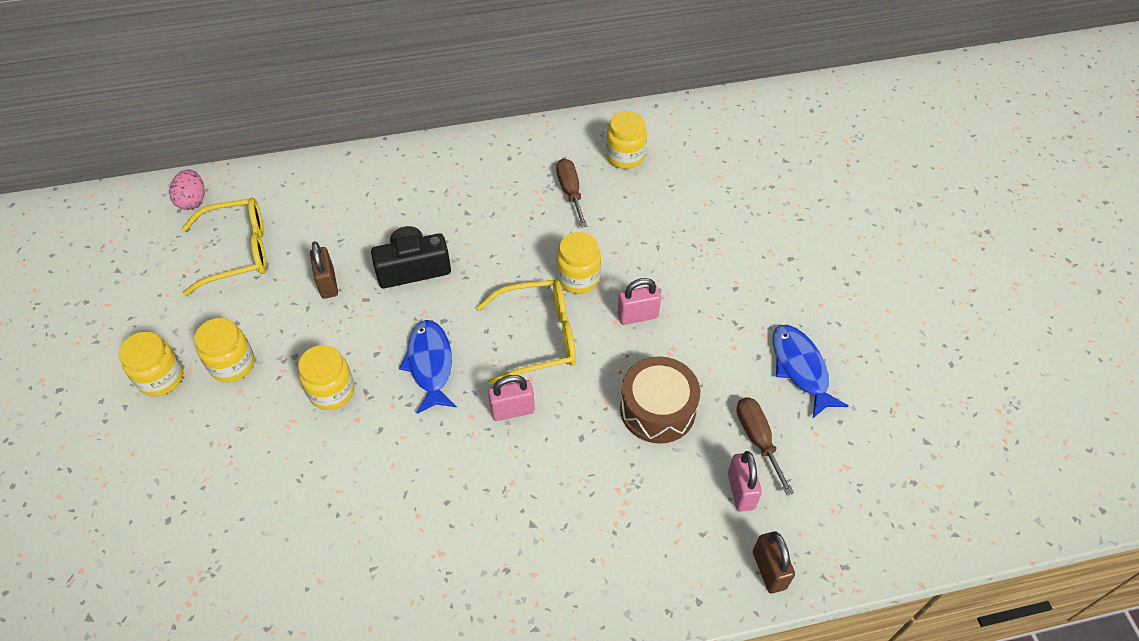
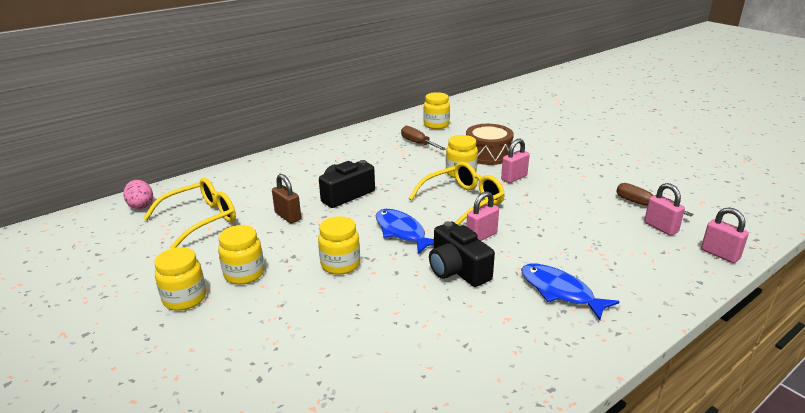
camera: 25 degrees left, 25 degrees down
(444, 455) = (457, 270): none -> black camera
(657, 409) = (571, 210): brown drum -> brown drum (488, 154)
(769, 570) = (720, 254): brown padlock -> pink padlock
(800, 368) = (629, 173): blue fish -> blue fish (560, 292)

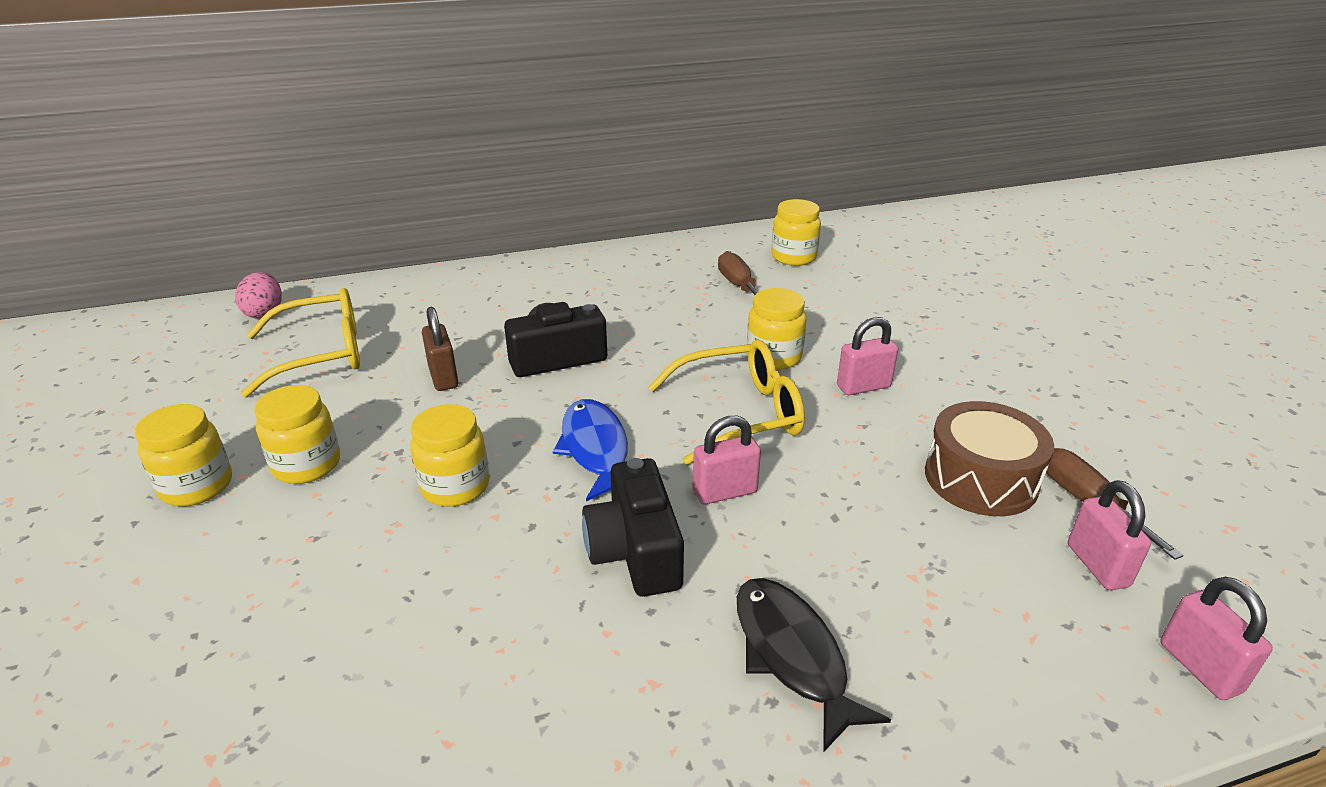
camera: 20 degrees right, 5 degrees up
(488, 154) = (846, 330): brown drum -> brown drum (980, 478)
(560, 292) = (792, 655): blue fish -> black fish

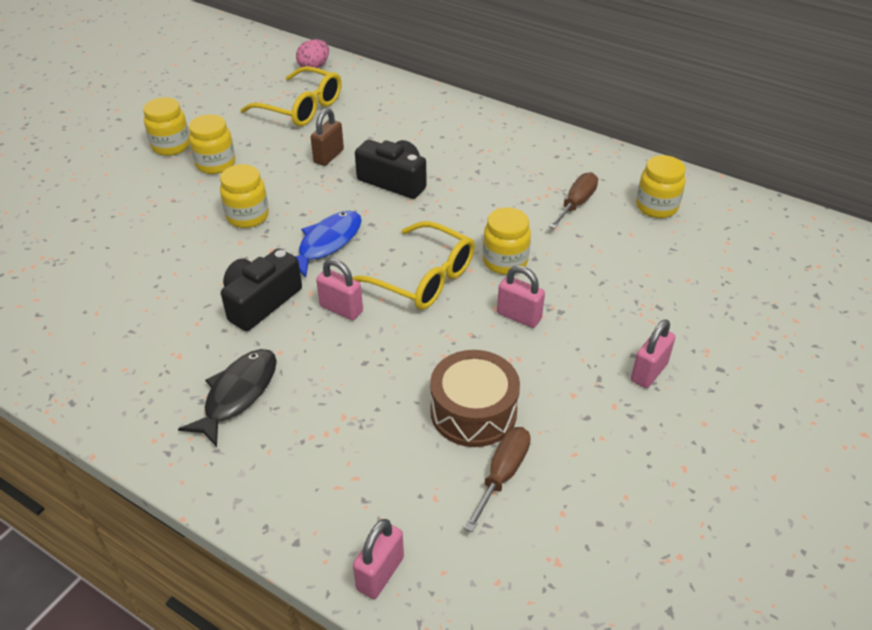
camera: 50 degrees right, 10 degrees up
(1097, 565) = (436, 498): pink padlock -> pink padlock (649, 372)

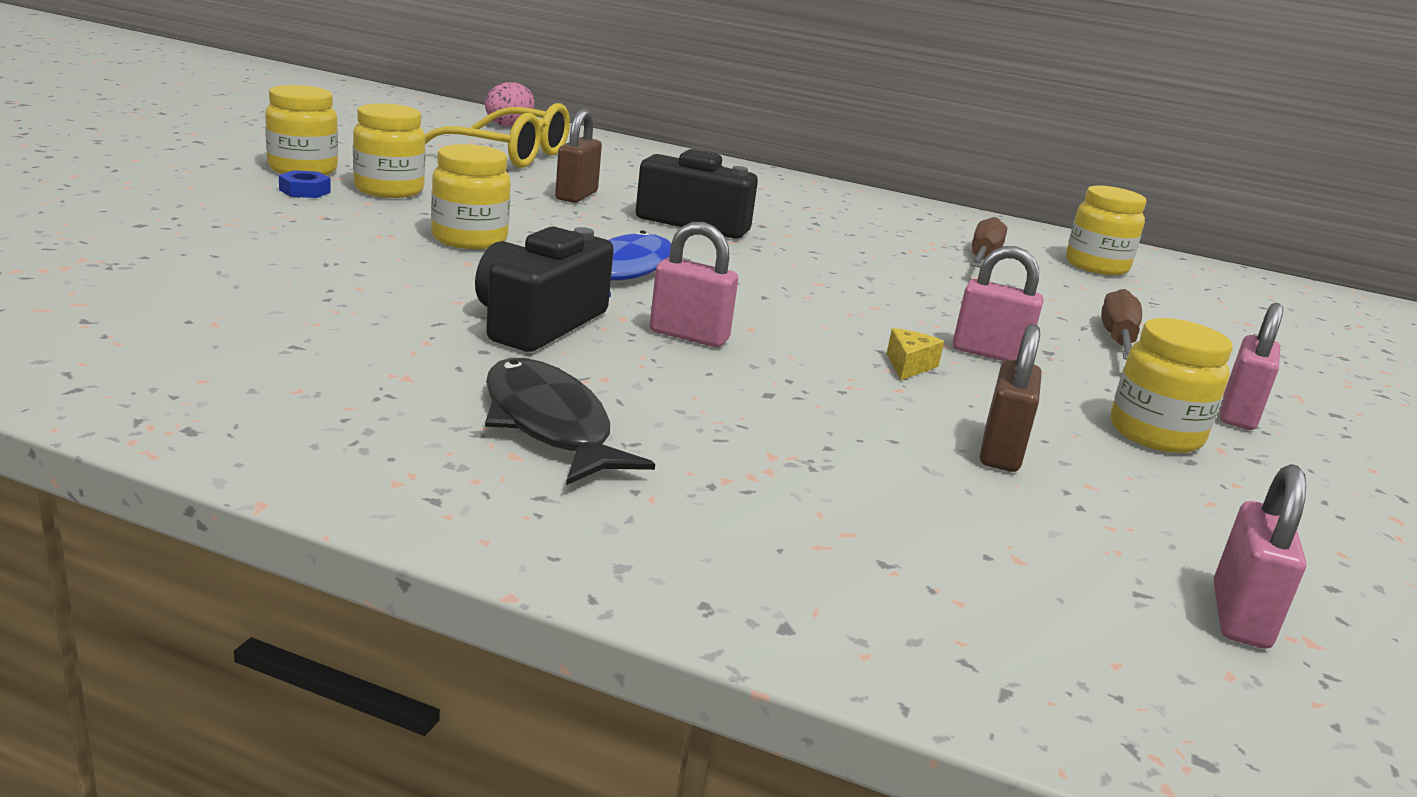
camera: 15 degrees left, 20 degrees down
(167, 172) = (305, 191): none -> blue nut
(237, 394) = (549, 425): black fish -> black fish turned 45 degrees counterclockwise
(380, 573) = (994, 670): pink padlock -> pink padlock (1240, 616)
(423, 278) = (805, 311): yellow glasses -> none
(460, 331) = (909, 365): none -> yellow cheese
(473, 411) = (1000, 452): brown drum -> brown padlock
(502, 474) = (1113, 526): brown screwdriver -> brown screwdriver (1117, 339)
(505, 261) = (923, 301): yellow jar -> yellow jar (1155, 434)

